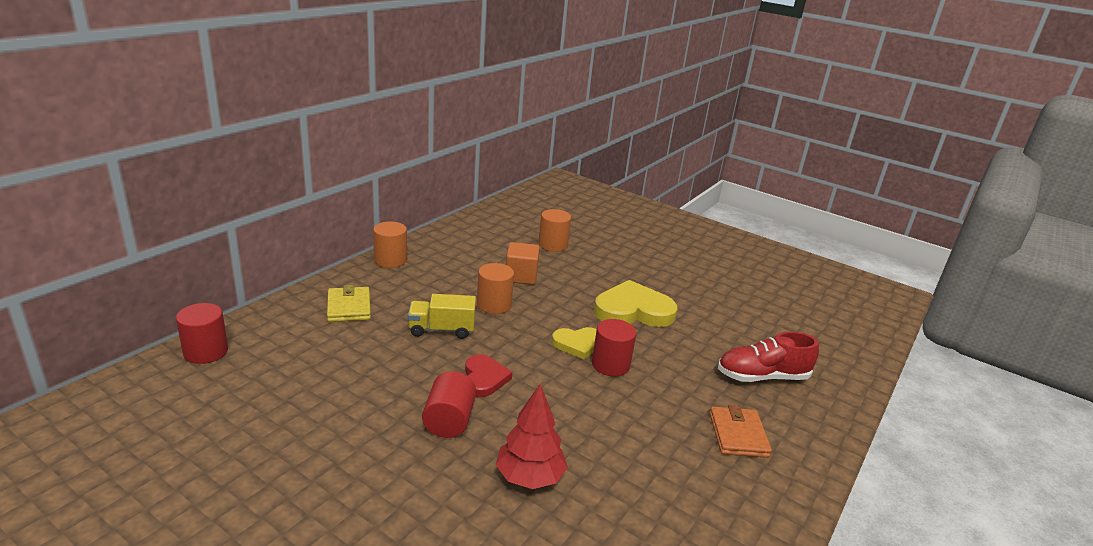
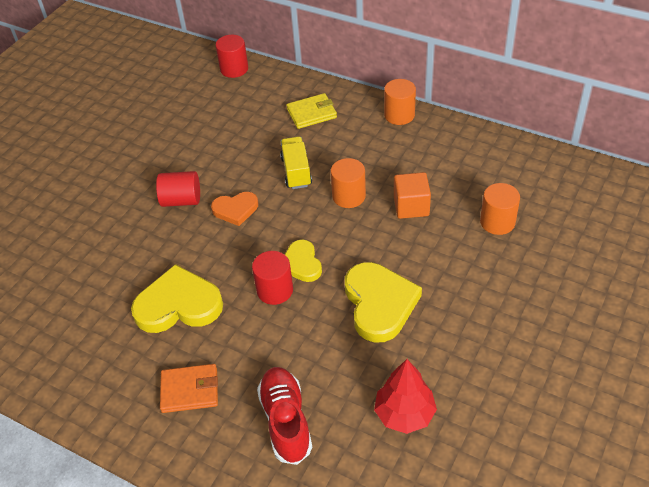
camera: 90 degrees right, 20 degrees up
(484, 378) = (235, 210): red heart -> orange heart
(529, 477) = (128, 253): red tree -> red tree (404, 414)
(623, 435) = (178, 305): none -> yellow heart

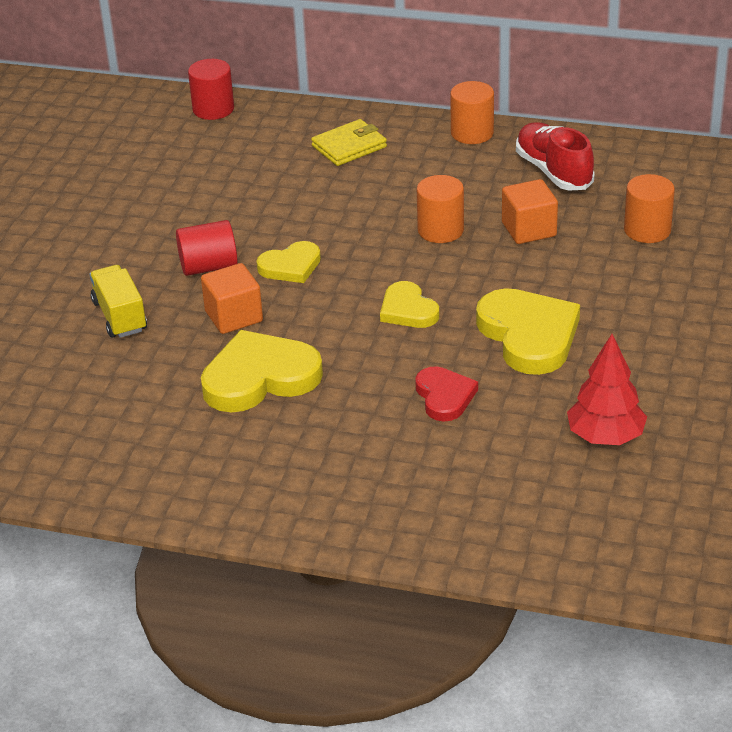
camera: 15 degrees left, 10 degrees down
(181, 247) = (234, 316): none -> orange cube
(190, 390) = (318, 460): orange wallet -> none
(235, 210) = (291, 266): orange heart -> yellow heart
(275, 290) = (384, 343): red cylinder -> none
(286, 421) = (458, 469): red shoe -> red shoe (553, 171)
(296, 172) = (357, 213): yellow truck -> yellow truck (120, 316)
(299, 349) = (444, 396): none -> red heart

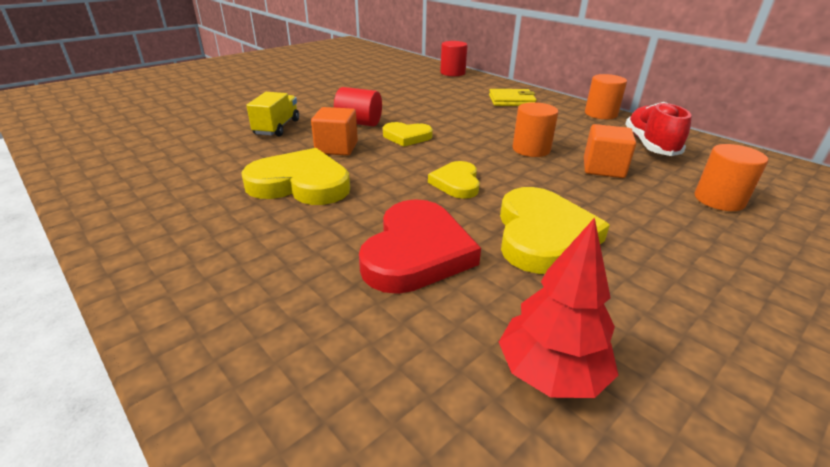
camera: 30 degrees right, 5 degrees down
(444, 396) = (416, 252): red heart -> red heart, size x1.72

